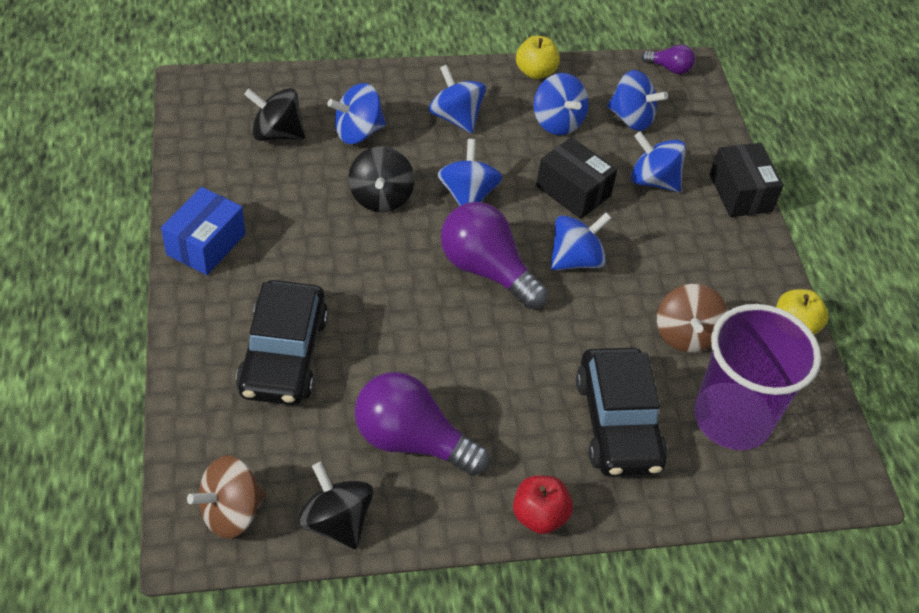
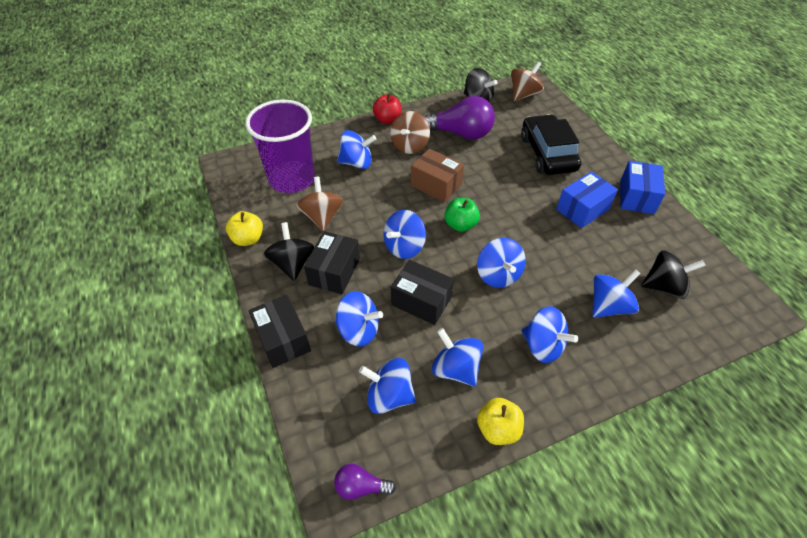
camera: 170 degrees right, 0 degrees up
(299, 247) = (582, 209): none -> blue box
(381, 197) = (556, 256): black spinning top -> black spinning top (292, 264)
(486, 270) = (460, 225): purple light bulb -> green apple
(497, 344) = (436, 185): none -> brown box
(515, 437) = (410, 145): none -> brown spinning top
(618, 423) = (356, 163): black car -> blue spinning top
(675, 251) = (334, 272): none -> black box

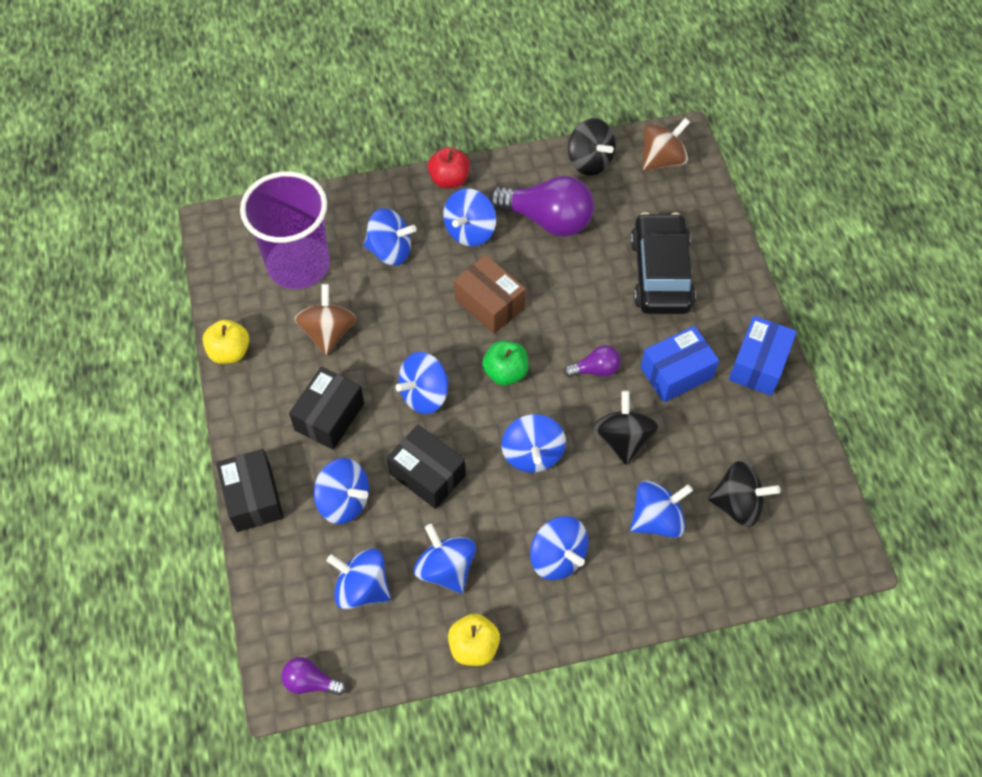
camera: 10 degrees right, 10 degrees up
(292, 264) = (279, 397): black spinning top -> black spinning top (623, 439)
(410, 145) = (470, 231): brown spinning top -> blue spinning top
(525, 214) = (595, 369): none -> purple light bulb

